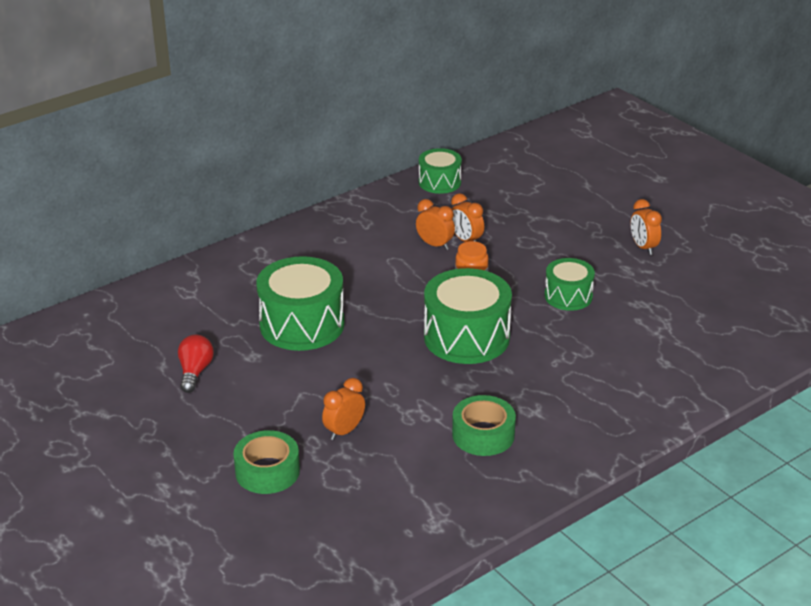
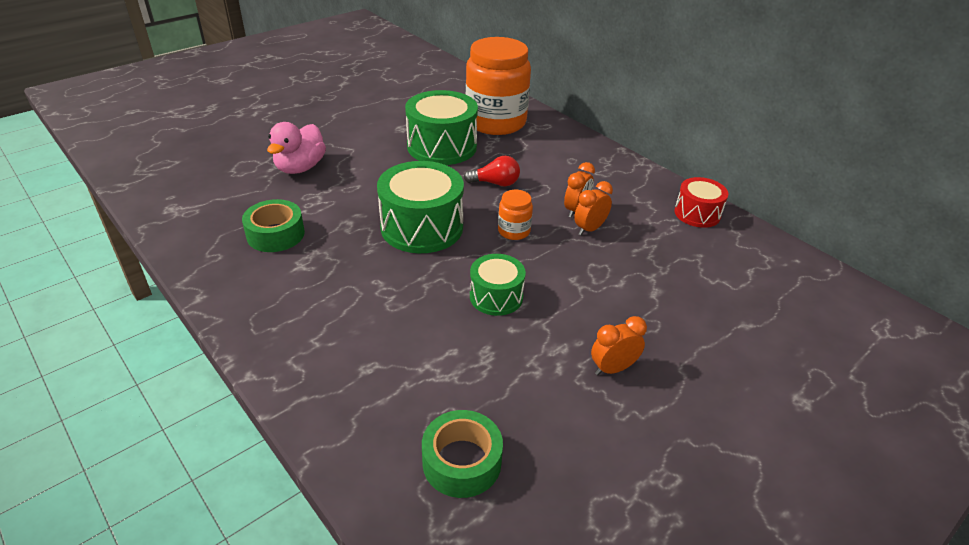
camera: 85 degrees right, 5 degrees up
(195, 372) = (384, 109): red light bulb -> red light bulb (495, 183)
(246, 284) = (495, 122): none -> orange jar
(267, 471) = (264, 139): green tape -> green tape (462, 462)
(344, 431) = (300, 167): orange clock -> pink duck
(439, 182) = (697, 214): green drum -> red drum

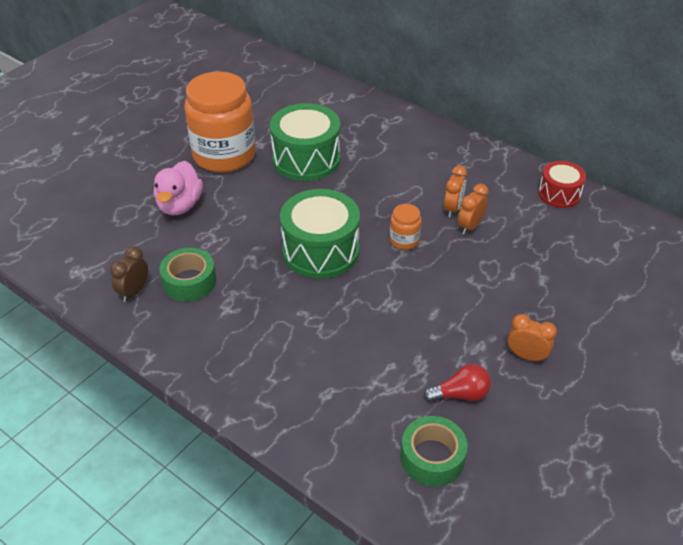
camera: 10 degrees left, 5 degrees up
(216, 234) = (134, 291): none -> brown clock
(495, 122) = (347, 122): orange jar -> orange jar (224, 155)
(495, 183) = (371, 192): red light bulb -> red light bulb (460, 394)
(496, 296) = (410, 308): green drum -> none
(613, 368) = (526, 356): orange clock -> orange clock turned 60 degrees clockwise

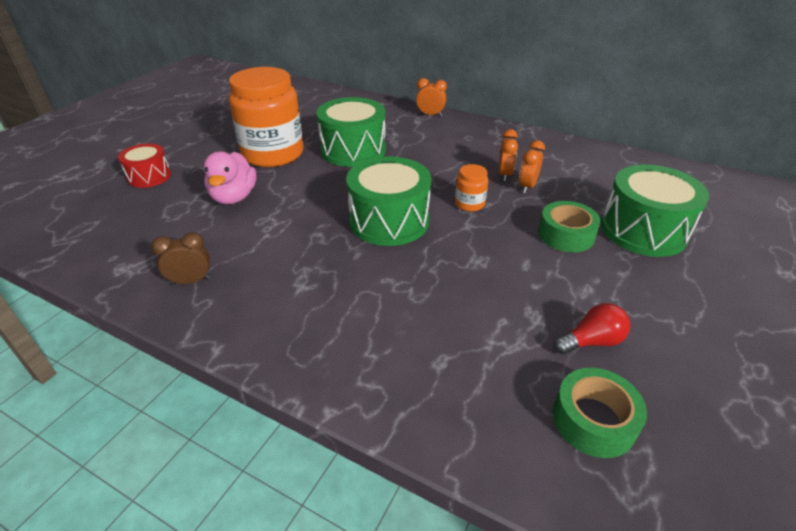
camera: 10 degrees left, 5 degrees down
(134, 291) = (191, 281): brown clock -> brown clock turned 60 degrees clockwise
(189, 281) = (254, 264): green tape -> green tape (566, 235)
(526, 356) = (640, 293): orange clock -> orange clock (430, 115)
(559, 194) = (594, 155): red drum -> red drum (149, 176)
(564, 292) = (643, 230): none -> green drum

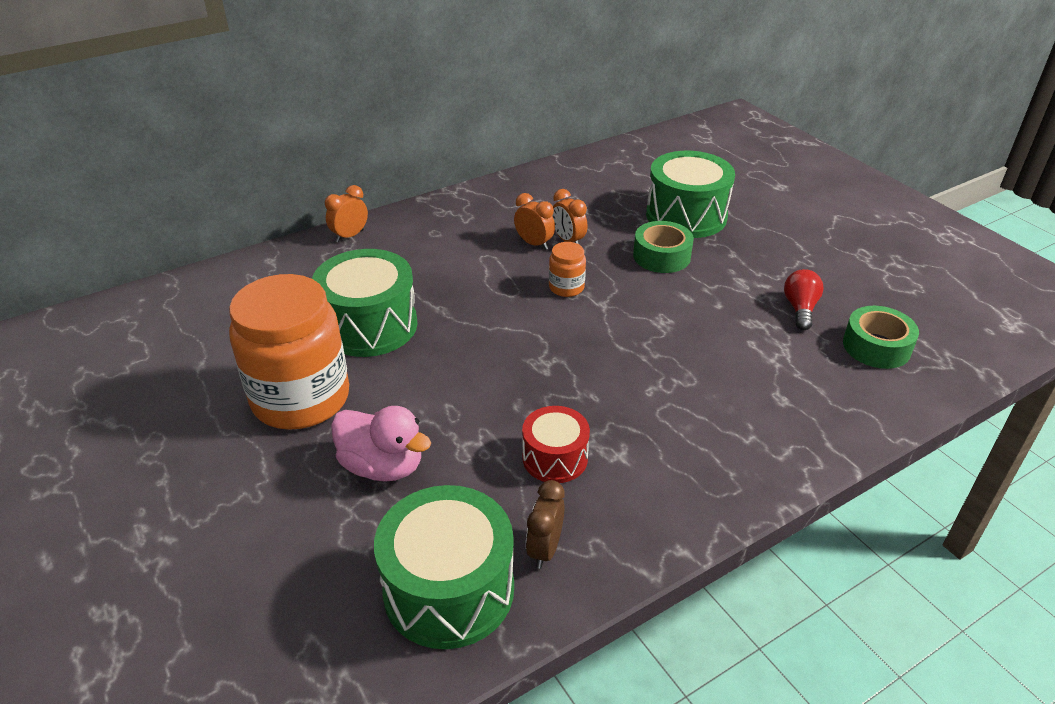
camera: 60 degrees left, 0 degrees up
(149, 176) = (226, 550): red drum -> red drum (555, 458)
(389, 221) = (551, 352): green drum -> green drum (449, 589)

